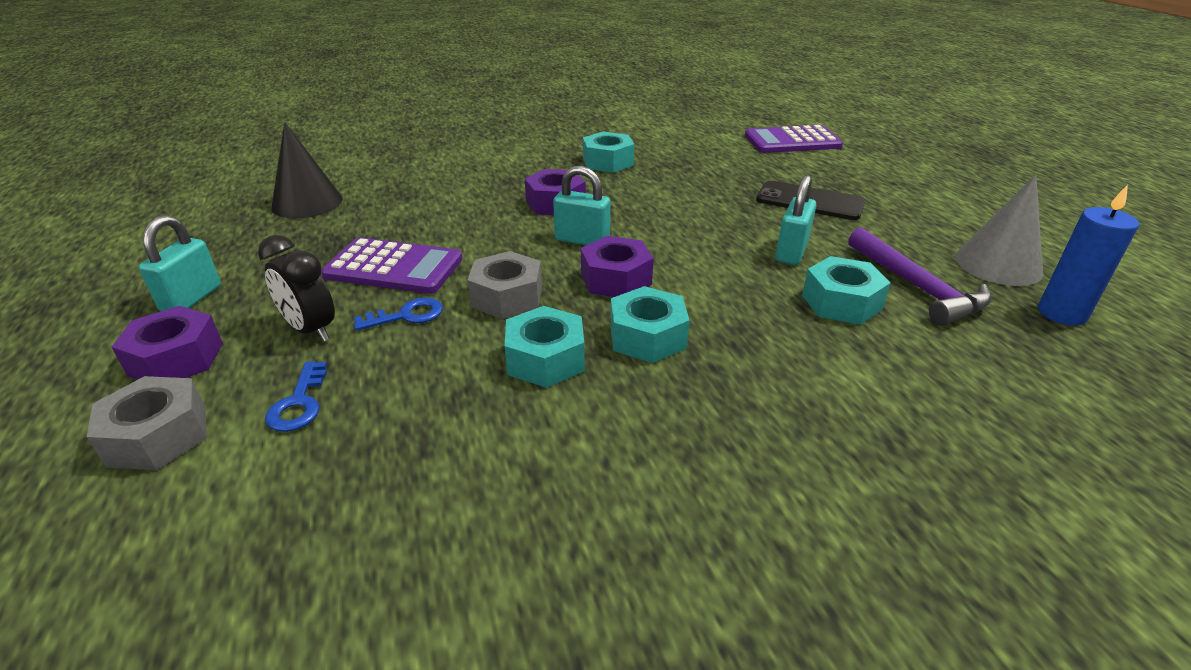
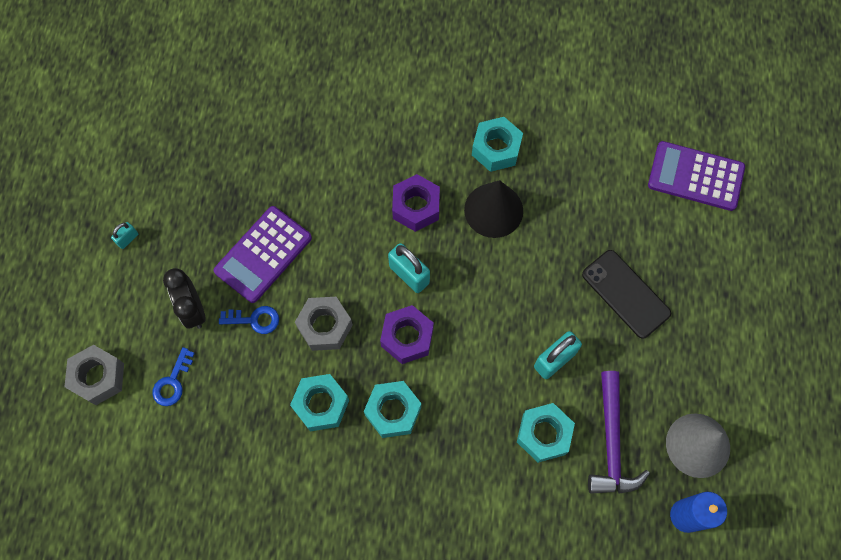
camera: 25 degrees right, 35 degrees up
(176, 359) = (113, 307): purple nut -> none
(192, 299) = (128, 239): turquoise padlock -> turquoise padlock, size x0.54
(307, 203) = (225, 124): black cone -> black cone (493, 210)
(394, 267) = (263, 254): purple calculator -> purple calculator turned 90 degrees clockwise

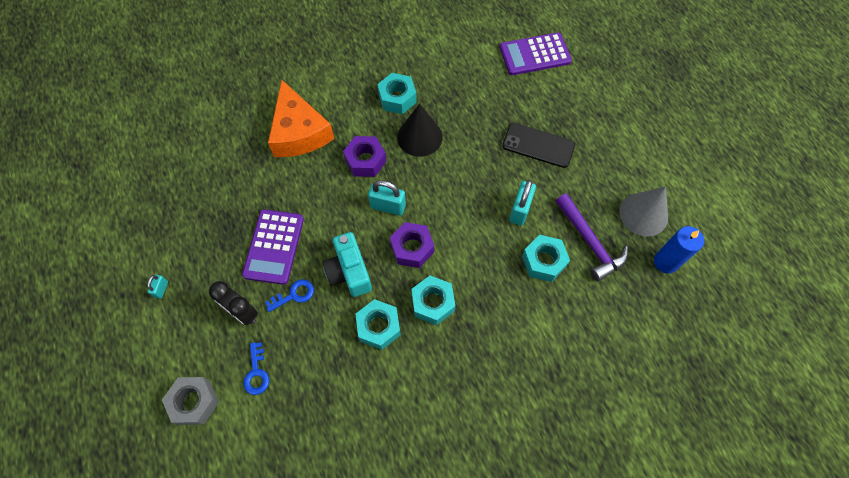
camera: 30 degrees left, 5 degrees down
(325, 326) = (349, 272): grey nut -> turquoise camera
(363, 133) = (299, 132): none -> orange cheese

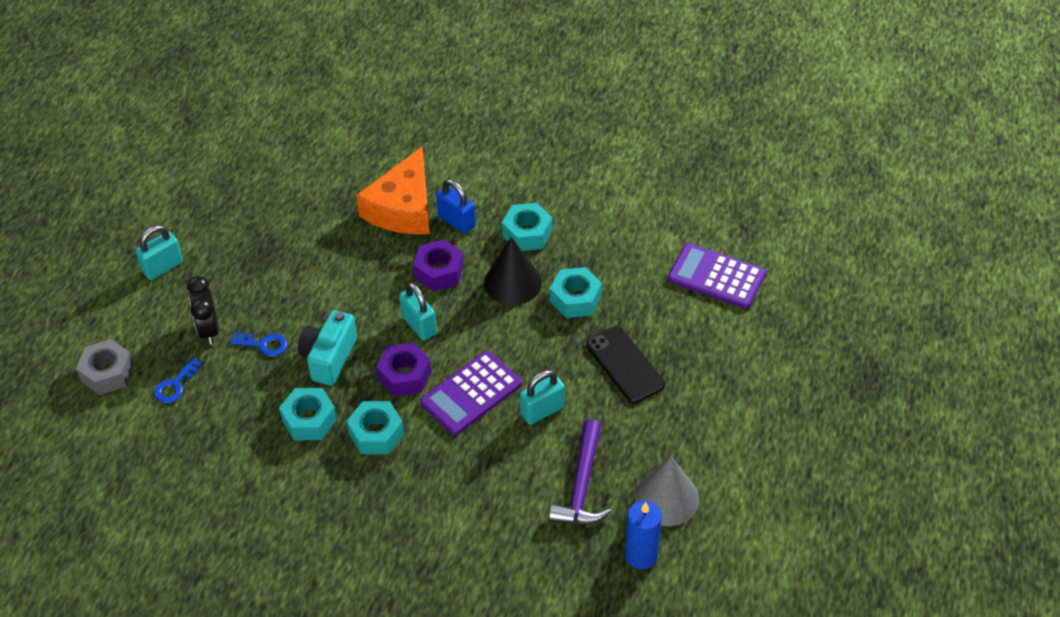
camera: 40 degrees right, 15 degrees down
(161, 289) = (163, 267): turquoise padlock -> turquoise padlock, size x1.86
(274, 247) = (285, 293): purple calculator -> purple calculator (471, 393)
(344, 119) = (456, 221): none -> blue padlock
(543, 261) = (517, 470): turquoise nut -> turquoise nut (575, 299)

